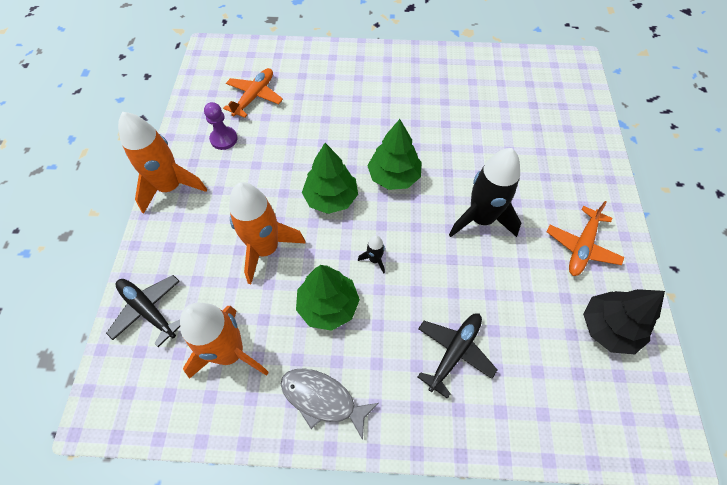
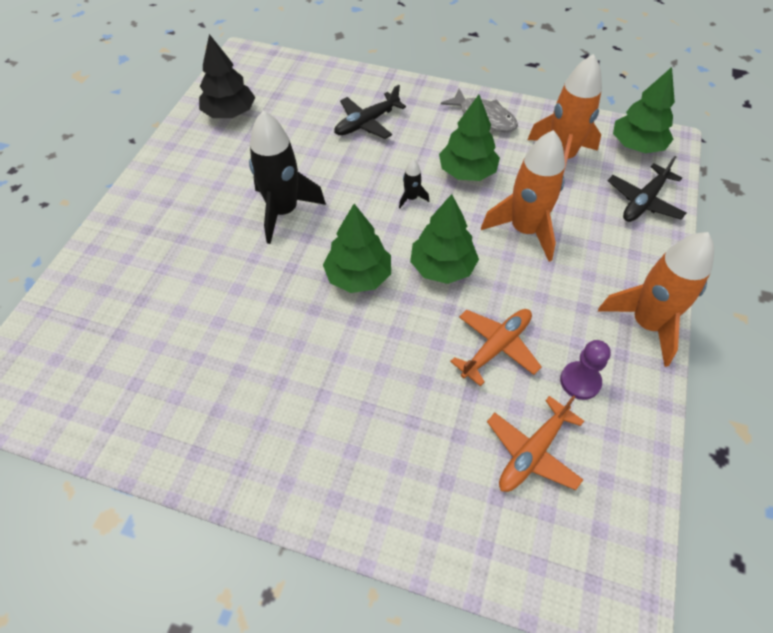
camera: 165 degrees left, 5 degrees down
(140, 395) = (636, 146): none -> green tree
(148, 310) = (644, 201): black plane -> black plane turned 75 degrees clockwise
(582, 246) = (201, 168): orange plane -> orange plane (496, 347)

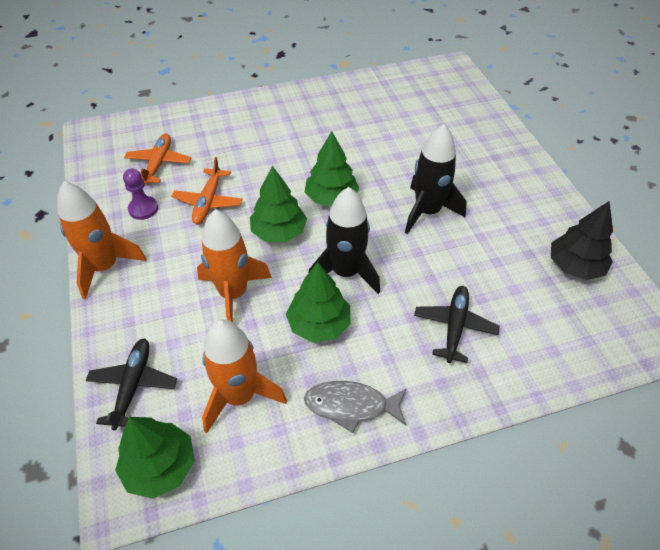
camera: 145 degrees right, 5 degrees down
(411, 198) = (345, 272): black rocket -> black rocket, size x2.34

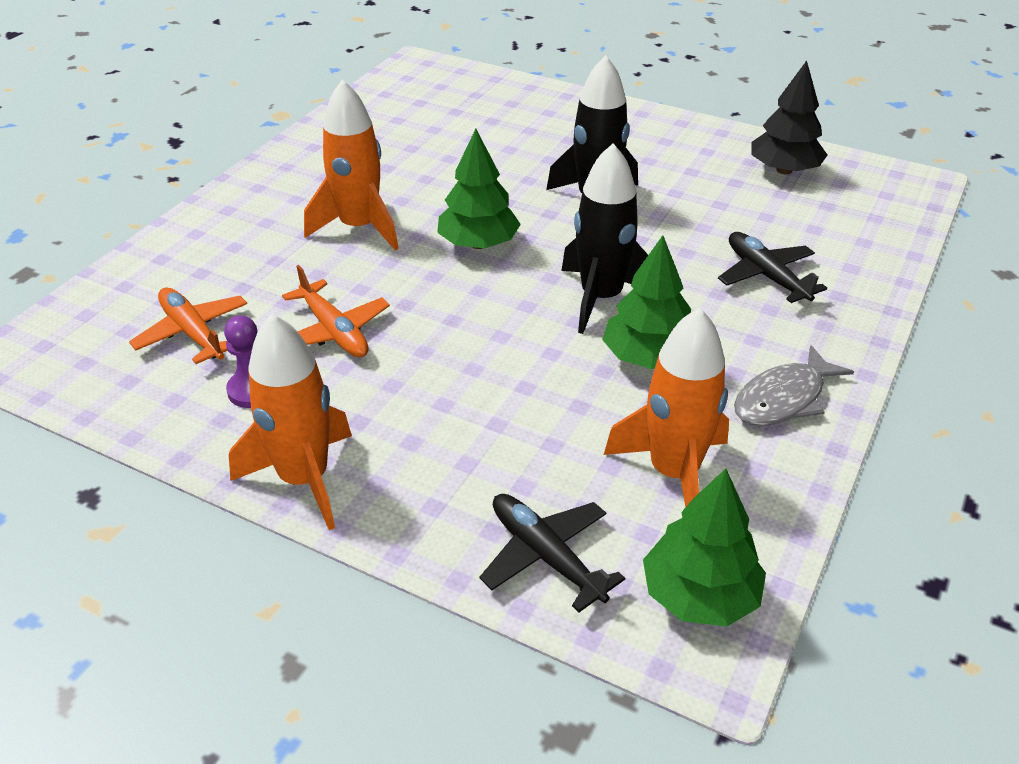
camera: 45 degrees left, 10 degrees down
(233, 294) = (515, 394): orange rocket -> orange rocket (359, 228)
(279, 232) = (471, 308): green tree -> none

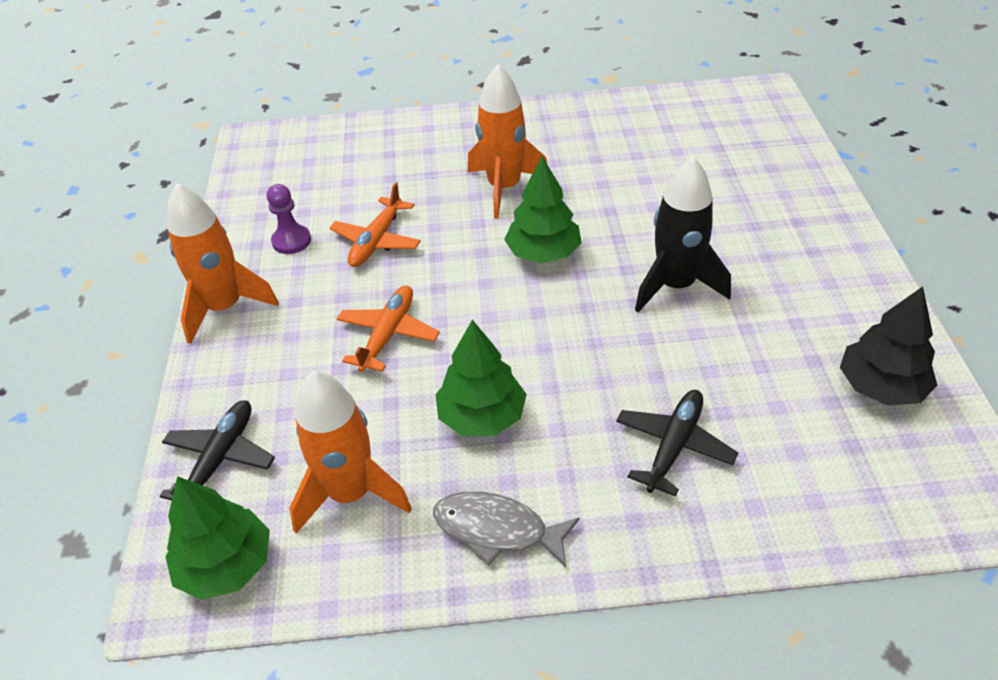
camera: 60 degrees right, 5 degrees up
(193, 333) = (326, 187): orange plane -> orange plane (388, 335)
(601, 298) = (537, 353): black rocket -> none

